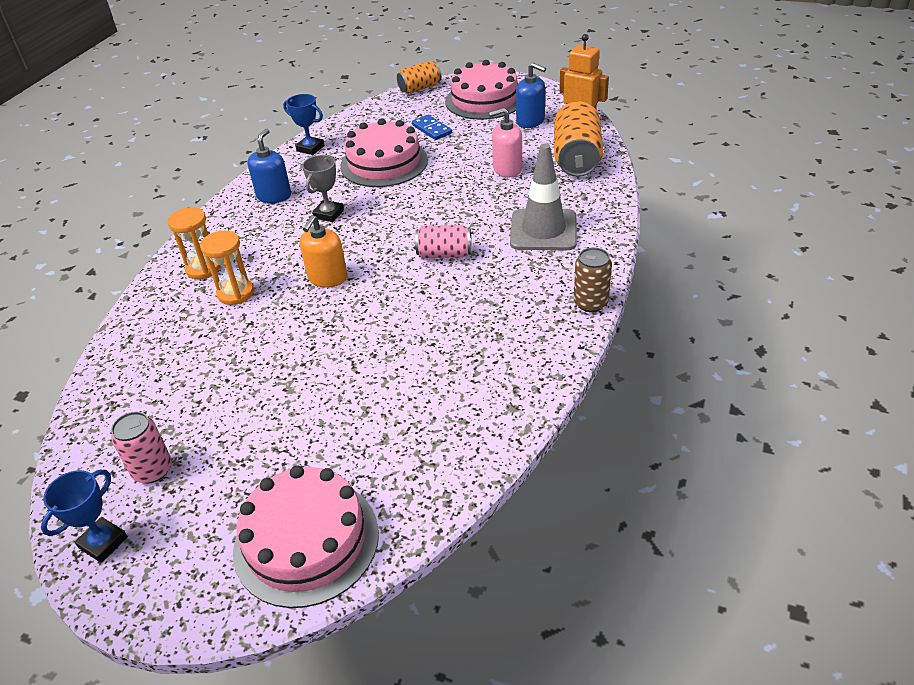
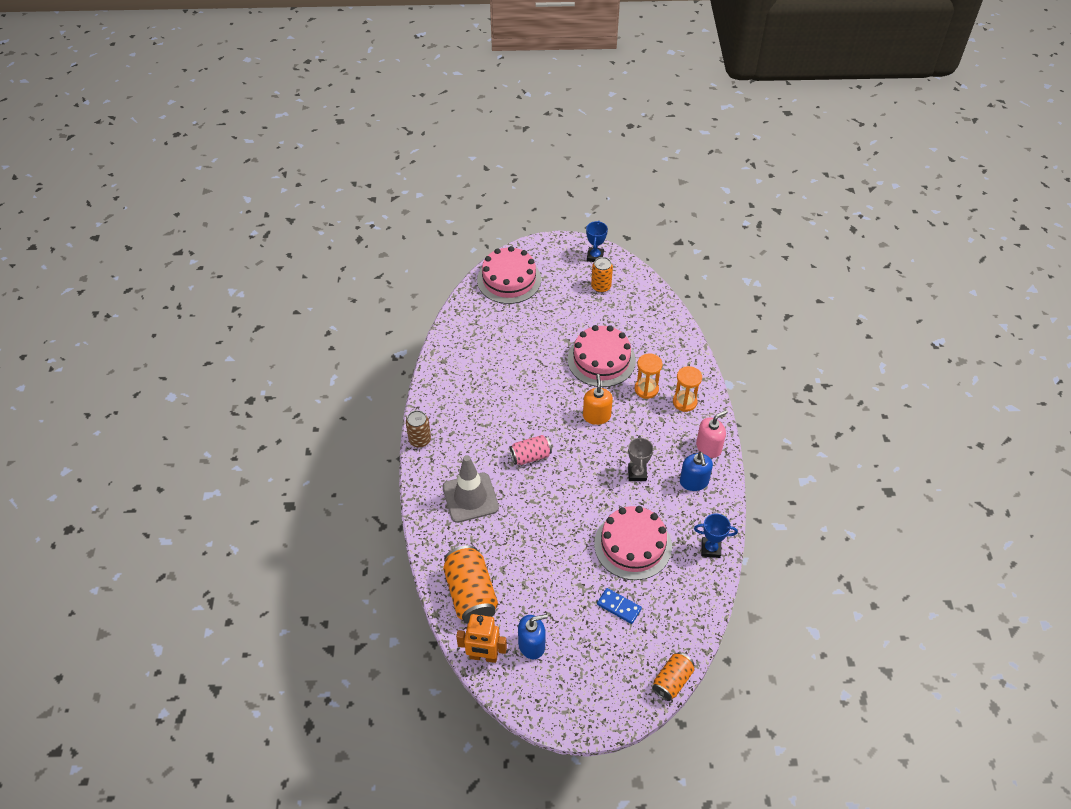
camera: 155 degrees right, 10 degrees up
(153, 470) = (601, 286): pink can -> orange can
(484, 100) = (593, 674): pink cake -> pink cake (601, 360)
(507, 169) = (525, 564): pink soap dispenser -> pink soap dispenser (708, 447)
(530, 121) = (532, 645): blue soap dispenser -> blue soap dispenser turned 150 degrees clockwise

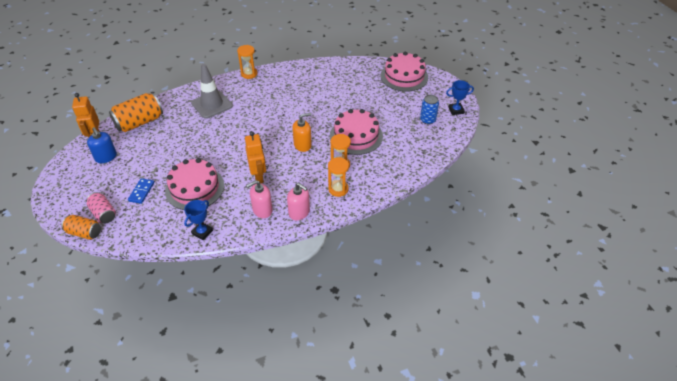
camera: 70 degrees right, 5 degrees down
(420, 440) = (249, 74): brown can -> orange hourglass
(530, 456) = (254, 122): pink can -> pink can (103, 213)
(601, 286) = (427, 120): orange can -> blue can
(637, 473) = (259, 177): grey trophy -> orange robot
(694, 482) = (262, 210): blue soap dispenser -> pink soap dispenser
(710, 549) = (202, 232): blue trophy -> blue trophy turned 45 degrees clockwise

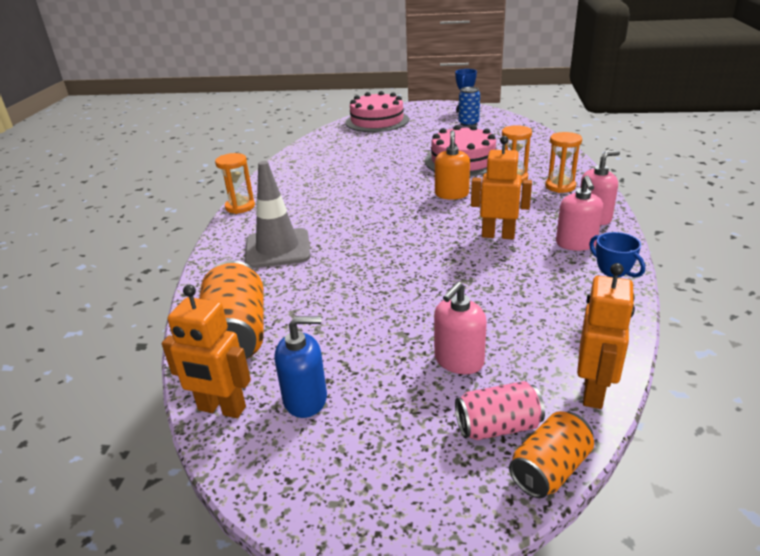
camera: 60 degrees left, 15 degrees down
(132, 238) = (594, 392): none -> orange robot
(141, 192) = (458, 360): blue domino -> pink soap dispenser
(195, 188) = (487, 296): pink cake -> none

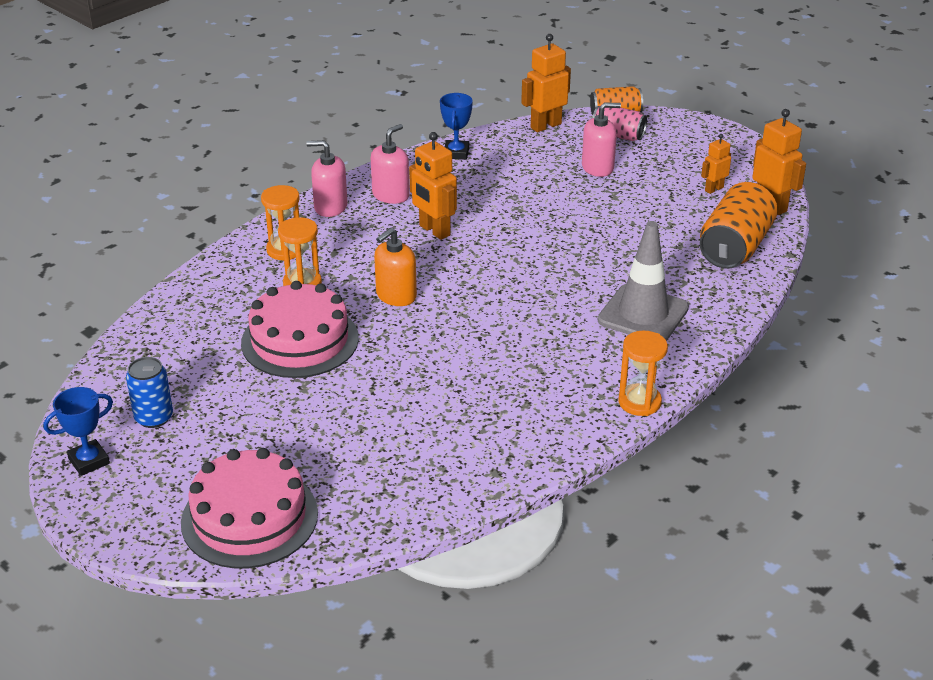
camera: 145 degrees left, 5 degrees up
(305, 399) = (713, 189): blue soap dispenser -> orange robot

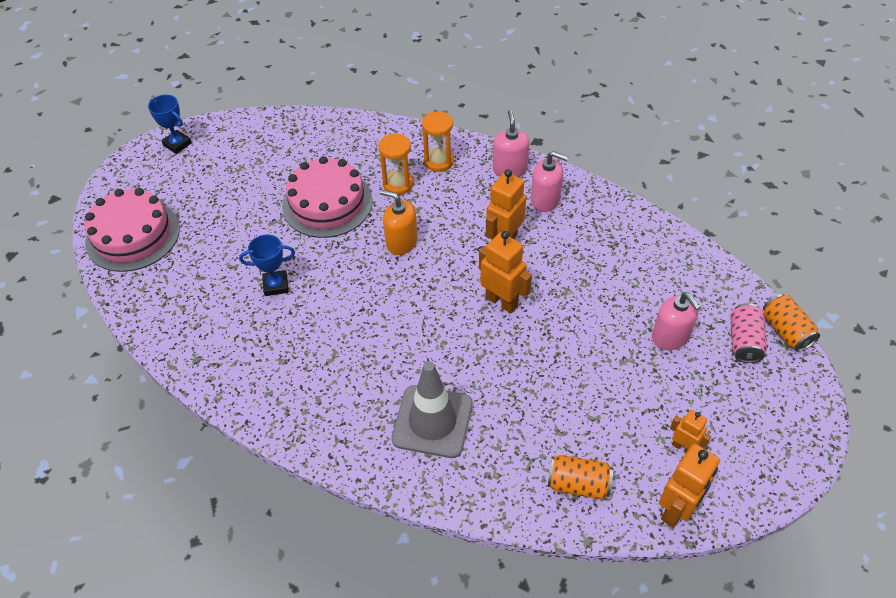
camera: 75 degrees right, 15 degrees up
(154, 417) = (225, 158): blue can -> none
(456, 153) = (636, 225): blue trophy -> blue trophy (276, 285)
(545, 126) = (726, 278): orange robot -> orange robot (502, 301)
(639, 402) = (302, 442): orange hourglass -> none
(735, 247) = (578, 484): orange can -> orange can, size x0.60

